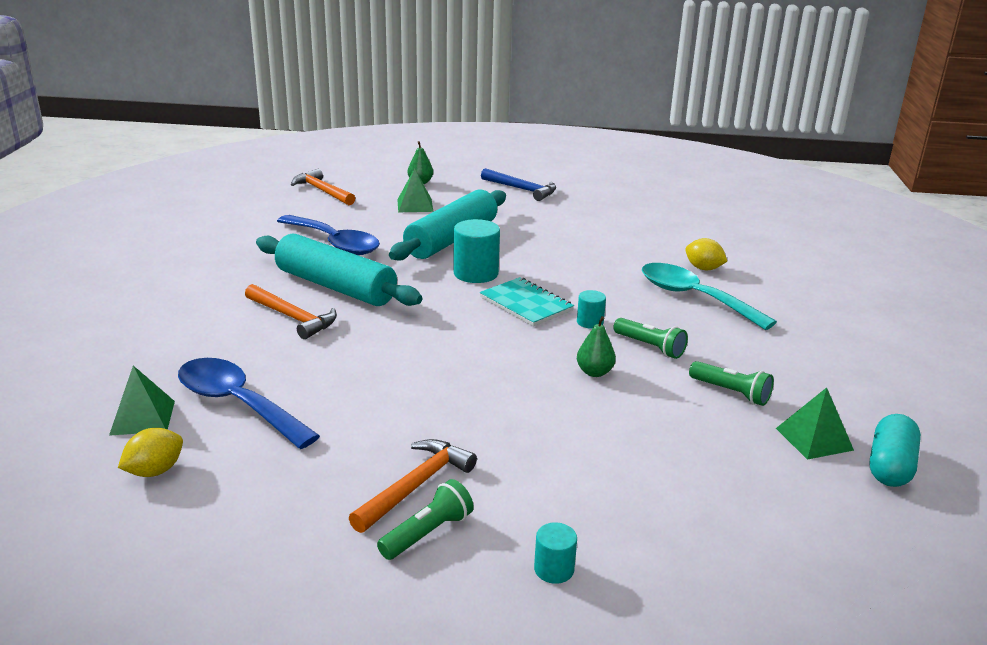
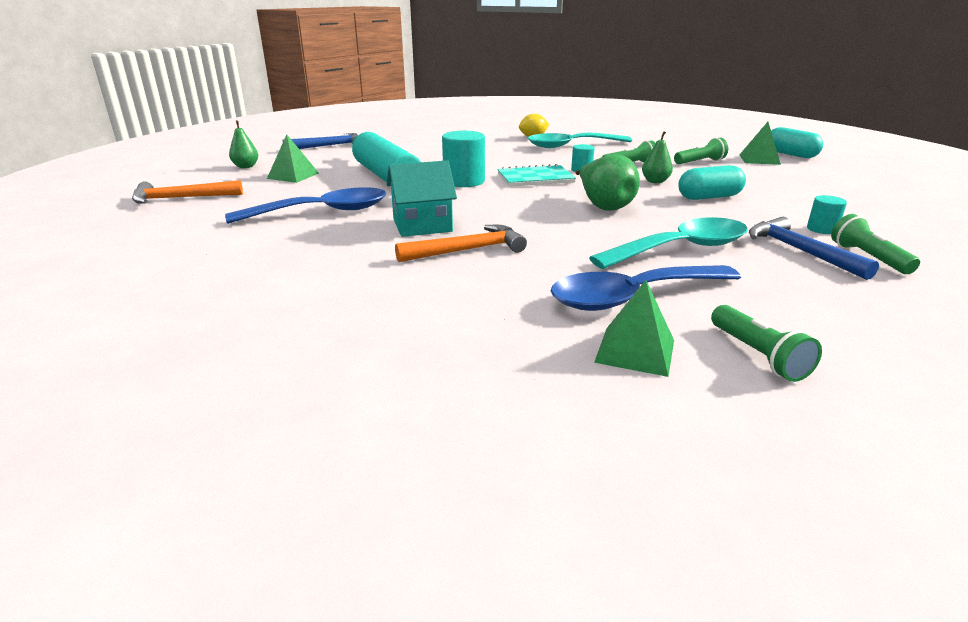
camera: 60 degrees left, 0 degrees up
(155, 471) = (758, 355): yellow lemon -> green flashlight
(335, 287) = (422, 225): turquoise rolling pin -> turquoise house
(369, 414) = (681, 249): none -> turquoise spoon
(415, 486) = (800, 251): orange hammer -> blue hammer
(467, 356) = (604, 206): none -> green pear
(554, 569) = (906, 232): turquoise cylinder -> turquoise cylinder (822, 229)
(565, 414) = (709, 197): none -> turquoise capsule

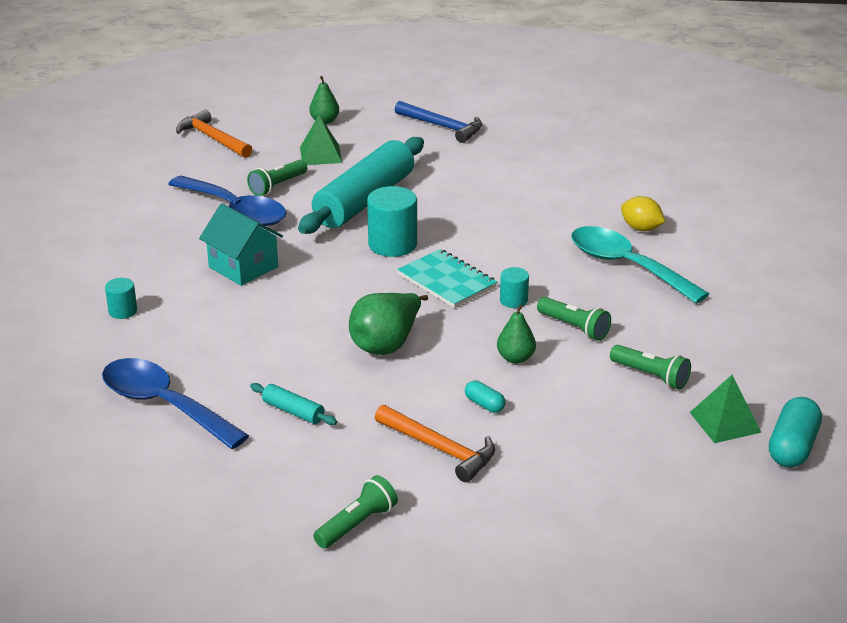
camera: 60 degrees right, 5 degrees up
(467, 250) = (203, 306): orange hammer -> orange hammer (440, 449)
(635, 351) = (75, 422): green pyramid -> none
(681, 249) = (293, 411): turquoise spoon -> turquoise rolling pin
(709, 197) = (484, 404): turquoise capsule -> turquoise capsule, size x0.54
(758, 355) = (99, 475): green flashlight -> green flashlight (277, 186)
(800, 251) = (343, 481): blue hammer -> none
(822, 229) = (429, 492): turquoise cylinder -> turquoise cylinder (123, 311)

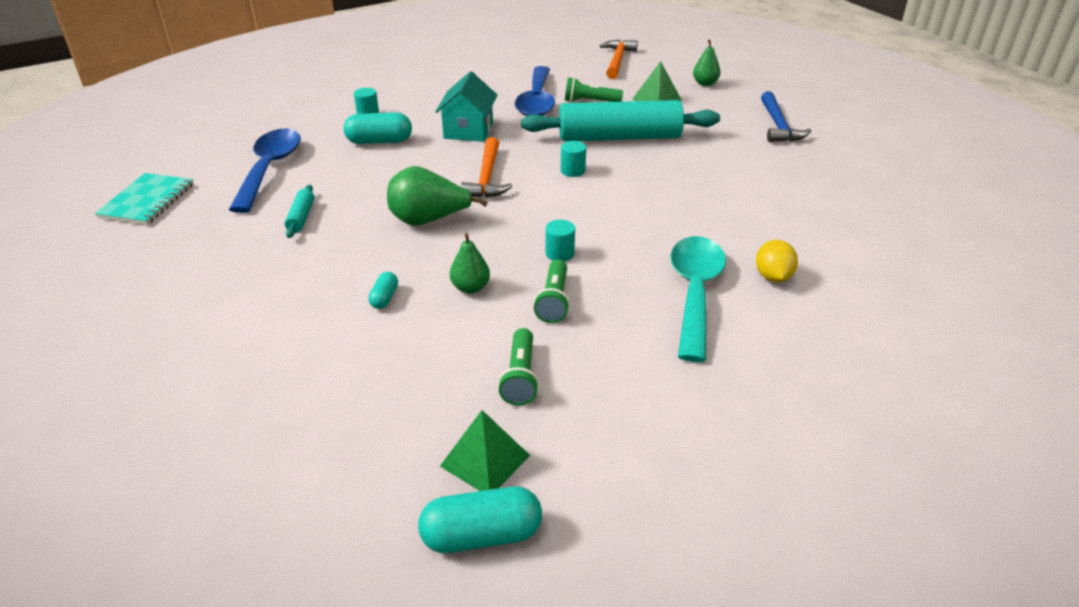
camera: 55 degrees right, 5 degrees up
(195, 323) = (379, 141): none -> turquoise capsule
(357, 524) = (170, 299): green flashlight -> none
(392, 244) = (572, 171): turquoise cylinder -> turquoise cylinder, size x0.54
(440, 449) = (300, 300): orange hammer -> orange hammer (487, 178)
(446, 281) = (550, 212): turquoise notebook -> turquoise notebook (147, 201)

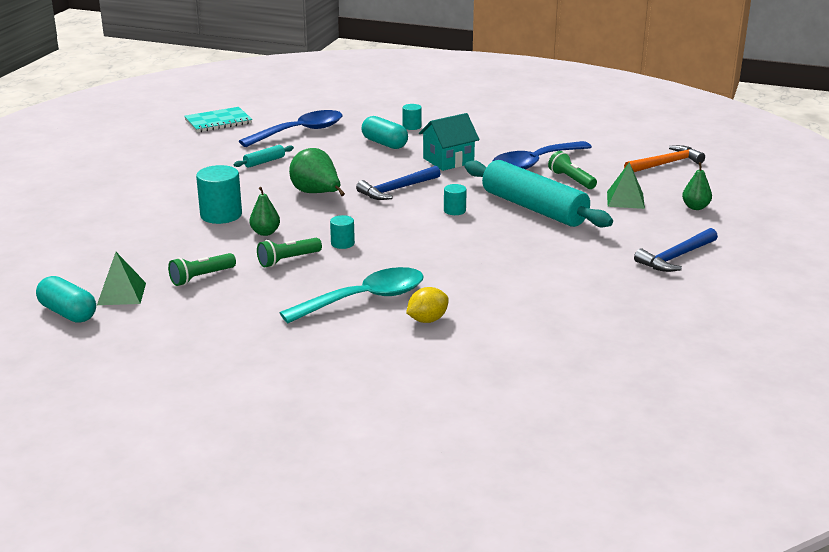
camera: 50 degrees right, 10 degrees down
(384, 298) = (221, 215): turquoise capsule -> turquoise cylinder
(487, 178) = (396, 189): orange hammer -> blue hammer

